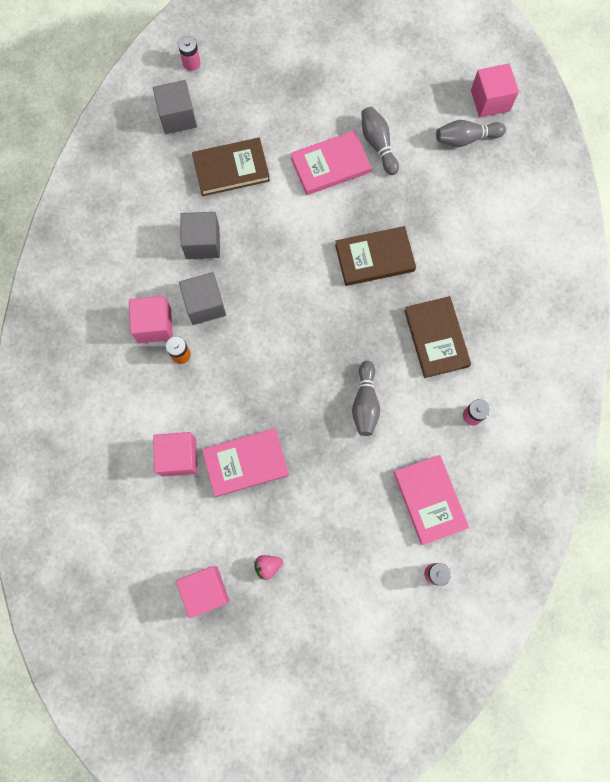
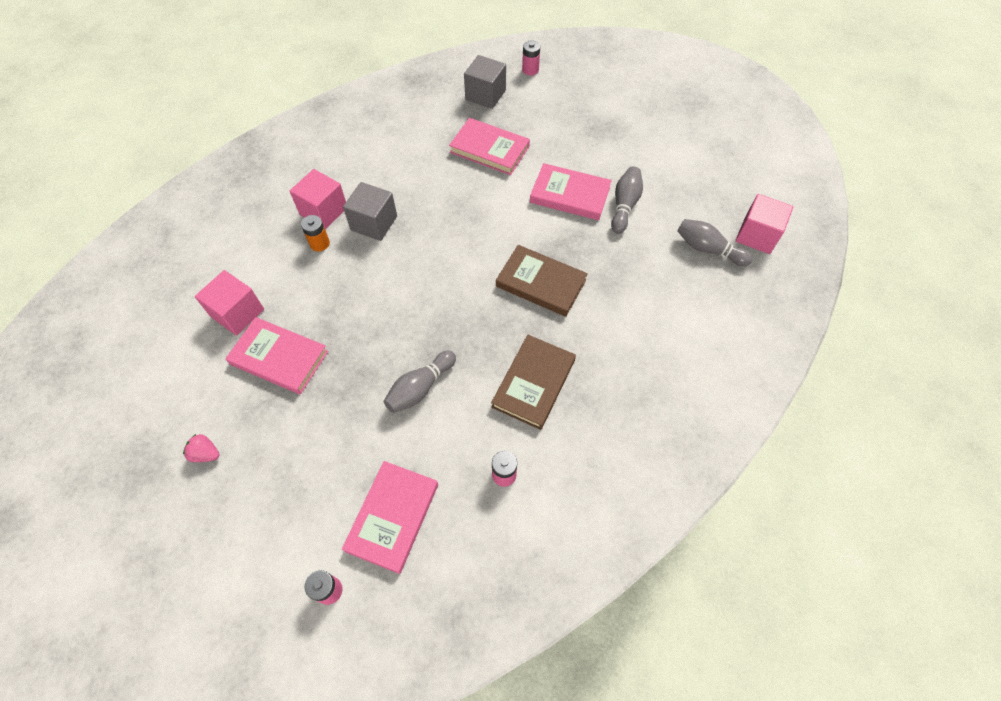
camera: 40 degrees right, 15 degrees down
(202, 243) = (417, 182): grey cube -> none
(205, 590) = (141, 430): pink cube -> none
(231, 169) = (489, 149): brown book -> pink book

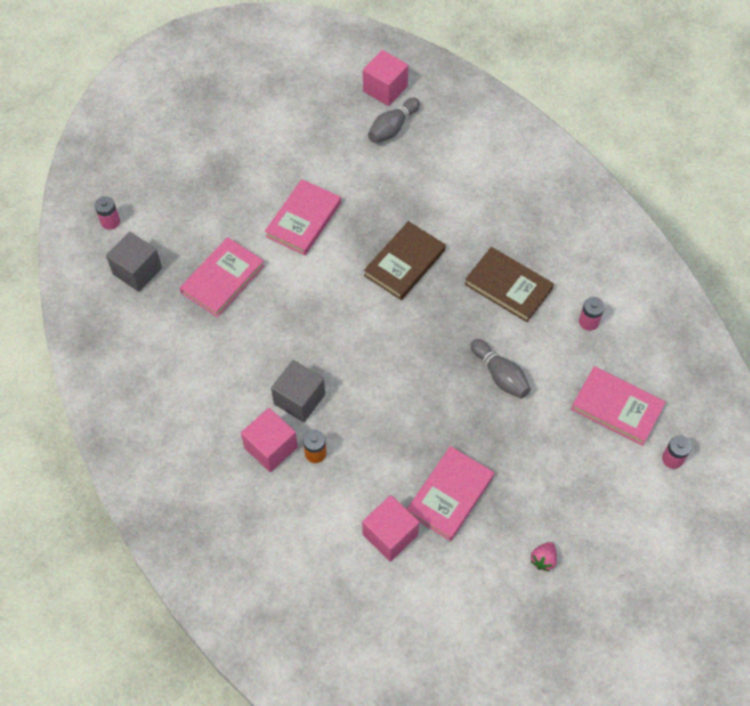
camera: 80 degrees left, 0 degrees up
(624, 205) = (328, 178): grey bowling pin -> none

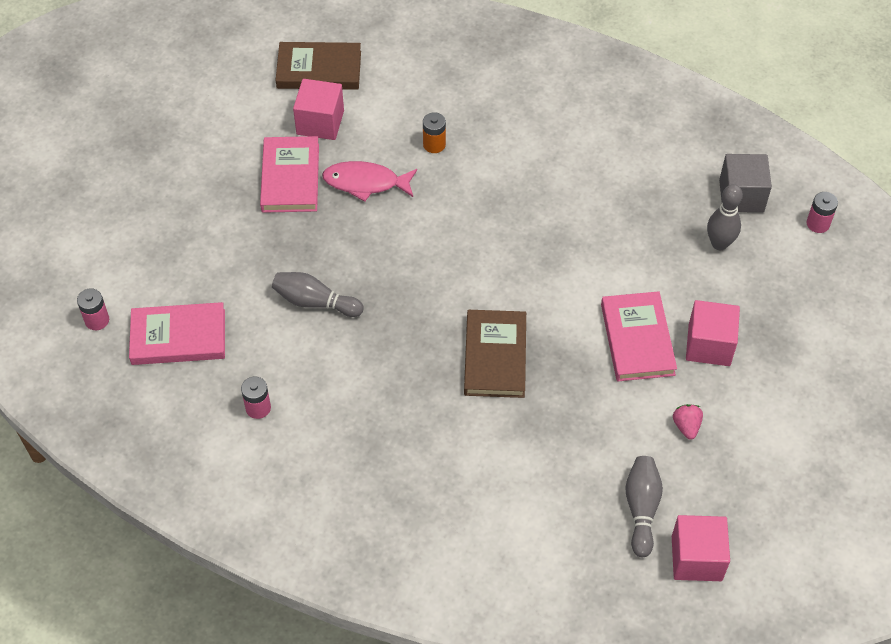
camera: 145 degrees right, 5 degrees down
(188, 248) = (719, 244): none -> grey bowling pin
(223, 279) = (656, 235): pink book -> none
(271, 447) = (476, 128): pink cube -> pink cube (709, 345)
(299, 399) = (486, 177): grey cube -> none
(394, 452) = (365, 183): none -> pink fish
(508, 286) = (368, 396): brown book -> brown book (319, 69)
(543, 560) = (174, 174): pink strawberry -> pink strawberry (686, 426)

